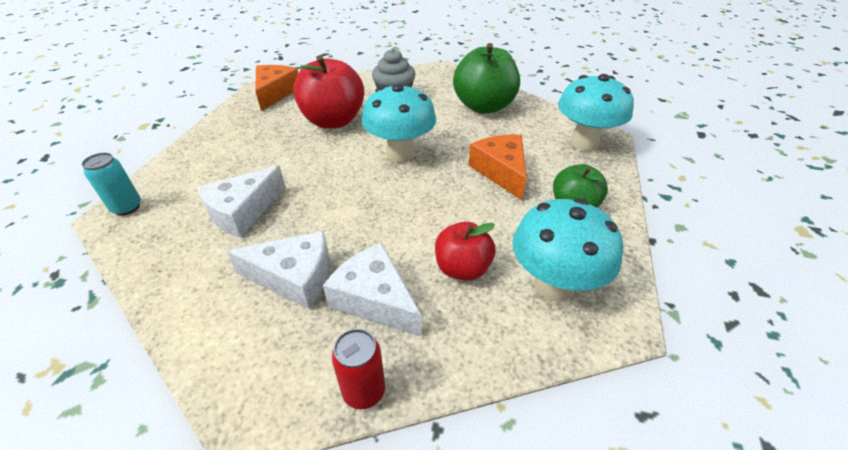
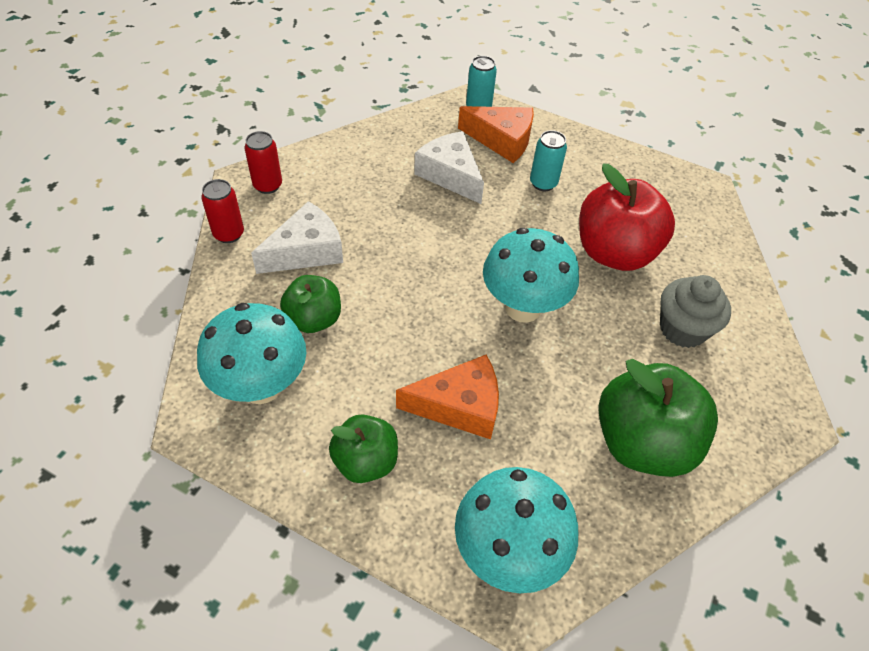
camera: 100 degrees right, 10 degrees up
(256, 156) = (543, 183): none -> turquoise can
(262, 376) = (268, 185): none -> red can
(275, 93) = (697, 201): orange cheese -> orange cheese (502, 140)
(294, 277) = (352, 205): white cheese -> none
(462, 268) = (314, 319): red apple -> green apple

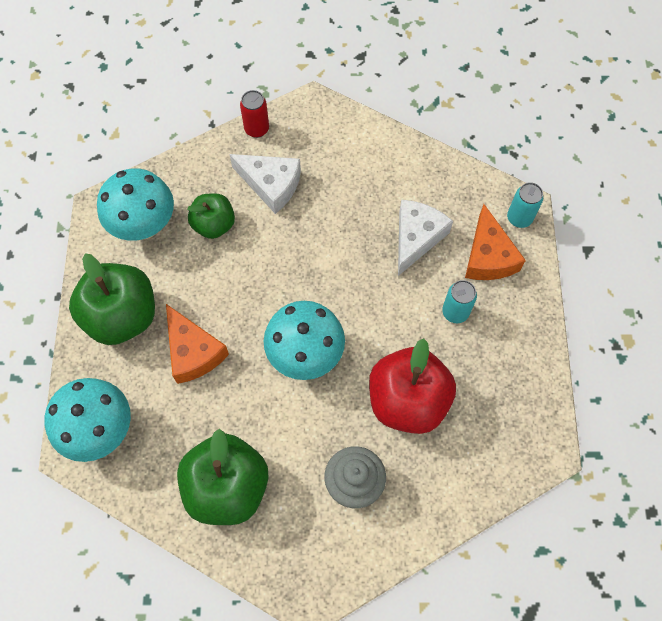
camera: 65 degrees right, 15 degrees up
(268, 185) = (319, 123): red can -> none
(365, 461) = (122, 316): green apple -> green apple, size x1.69

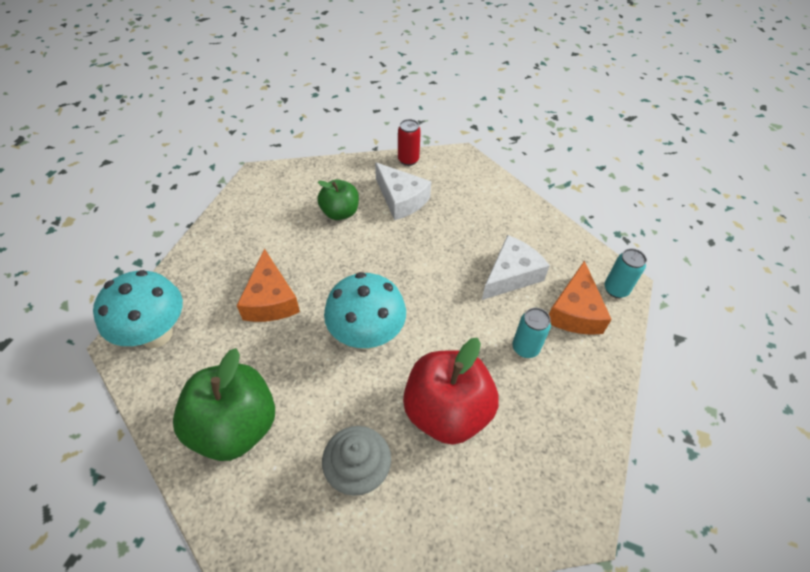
camera: 20 degrees right, 15 degrees down
(122, 316) = (229, 253): green apple -> none
(144, 226) = (285, 197): turquoise mushroom -> none

